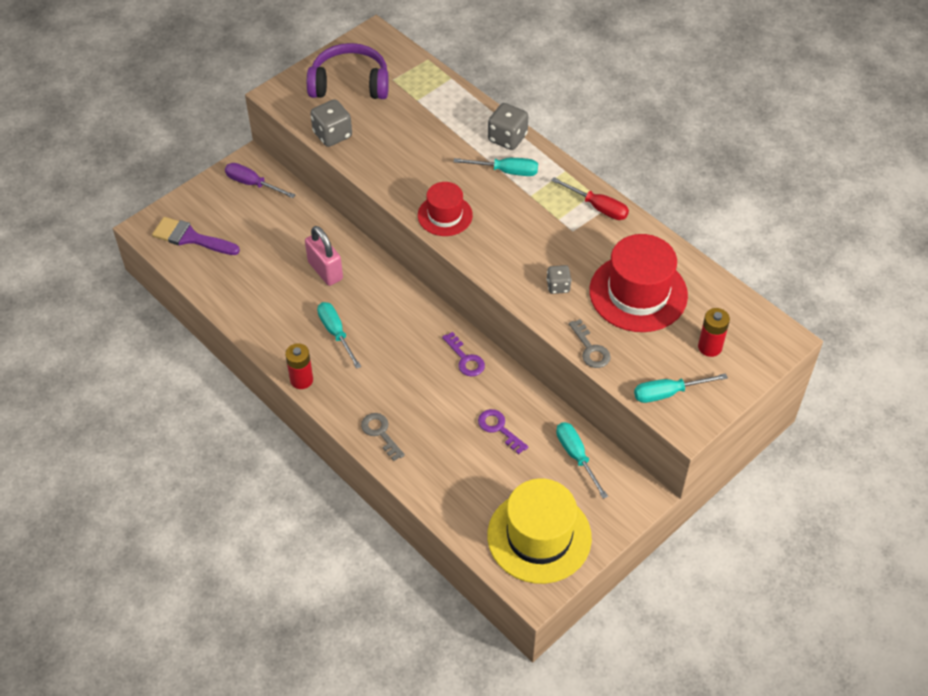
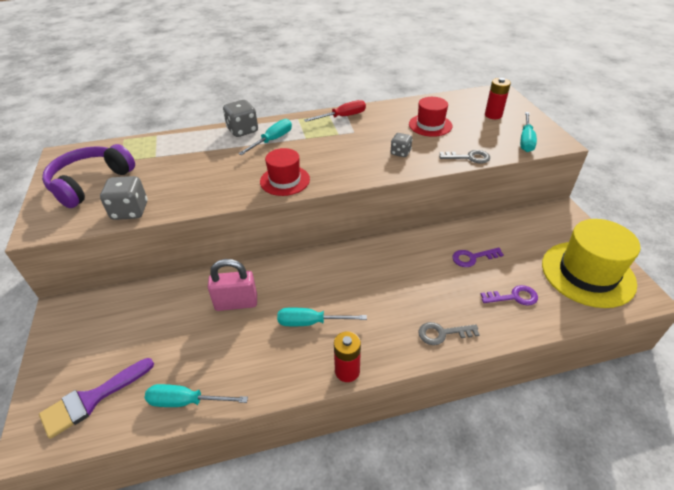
camera: 60 degrees left, 10 degrees down
(252, 184) = (87, 317): purple screwdriver -> none
(465, 359) = (394, 251): purple key -> purple key (514, 297)
(576, 456) = (516, 228): turquoise screwdriver -> turquoise screwdriver (186, 401)
(638, 293) = (430, 125): red hat -> red hat, size x0.59

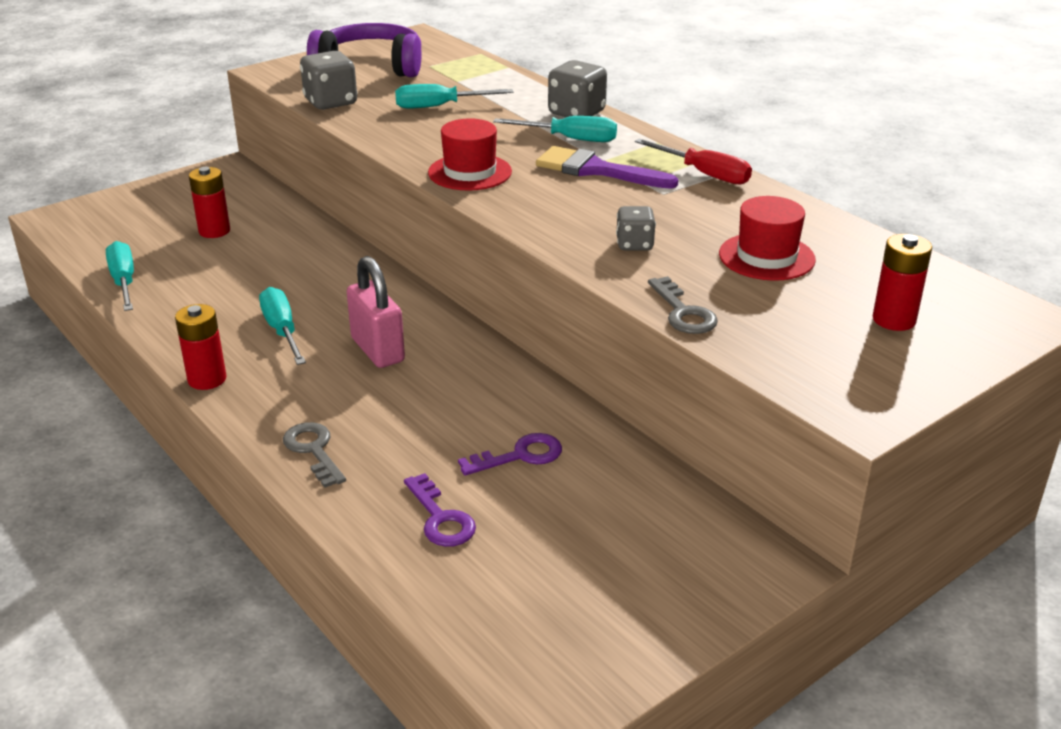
camera: 65 degrees right, 10 degrees down
(92, 399) = (111, 228): purple brush -> purple brush (596, 170)
(154, 333) = (214, 231): none -> red battery
(236, 303) = (290, 267): pink padlock -> pink padlock (377, 350)
(472, 257) = (520, 456): purple key -> purple key turned 105 degrees clockwise
(526, 140) = (822, 371): turquoise screwdriver -> turquoise screwdriver (439, 106)
(587, 273) = (570, 615): yellow hat -> none

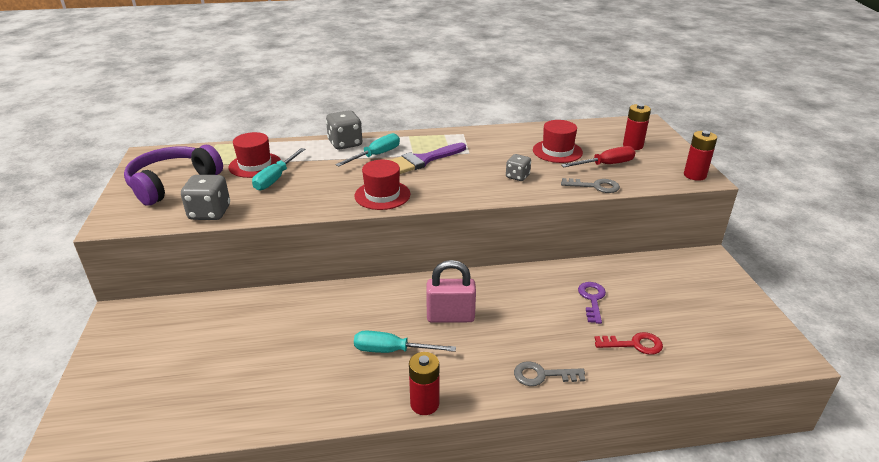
camera: 60 degrees left, 0 degrees up
(124, 281) = (239, 418): turquoise screwdriver -> none
(214, 231) = (215, 347): red battery -> red battery (694, 175)
(440, 518) = (634, 344): purple key -> red key
(457, 87) = (255, 165): none -> red hat
(704, 174) = (459, 137): red screwdriver -> red screwdriver (605, 165)

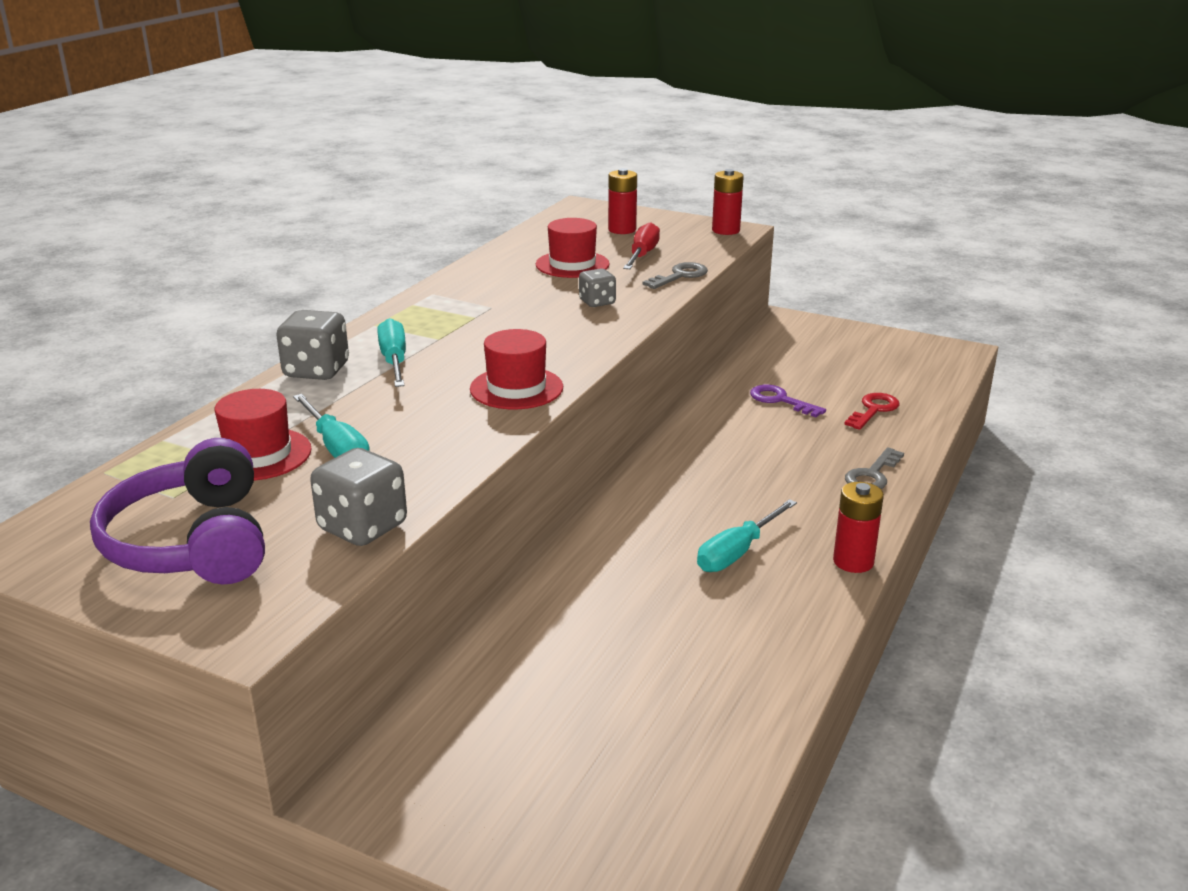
camera: 55 degrees left, 5 degrees down
(423, 160) = (463, 337): purple brush -> none
(450, 317) = (716, 491): pink padlock -> none

